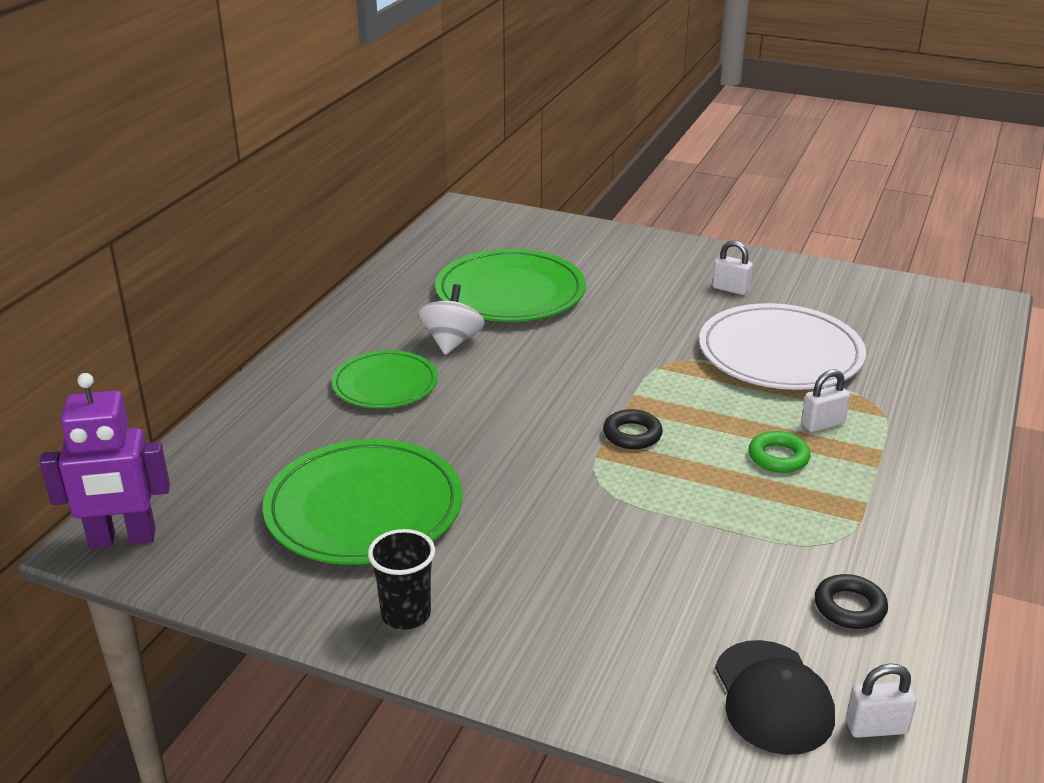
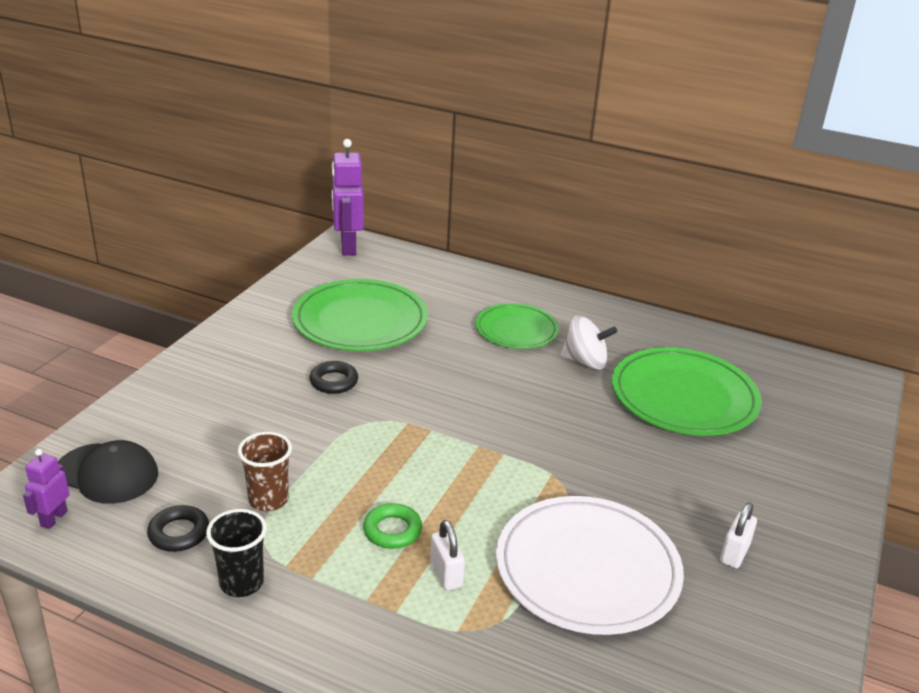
camera: 90 degrees right, 0 degrees up
(406, 614) = (249, 334): black cup -> black cup (241, 583)
(632, 434) = (437, 446): black ring -> black ring (334, 381)
(766, 546) = (268, 500): none -> brown cup
(773, 697) = (107, 473): black cap -> black cap turned 150 degrees counterclockwise
(876, 727) = (54, 518): white padlock -> purple robot

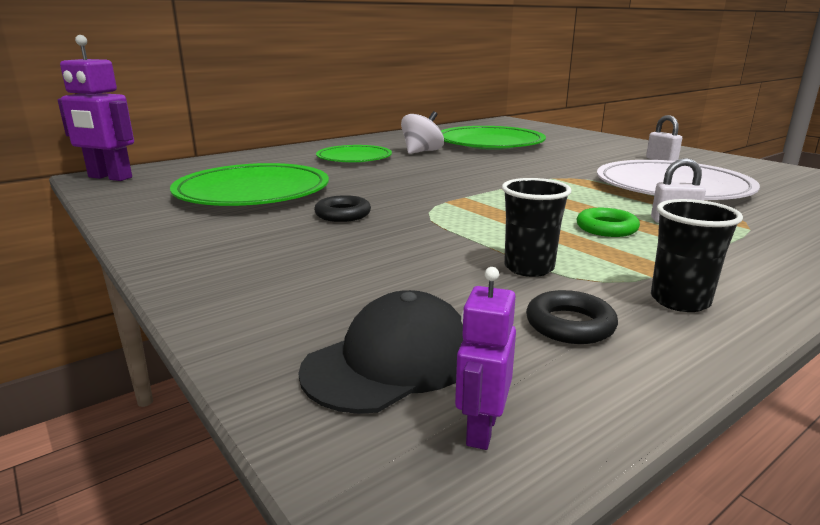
camera: 60 degrees left, 10 degrees down
(54, 518) = (481, 429): purple robot -> purple robot turned 60 degrees clockwise
(268, 500) = (529, 268): brown cup -> black cup

